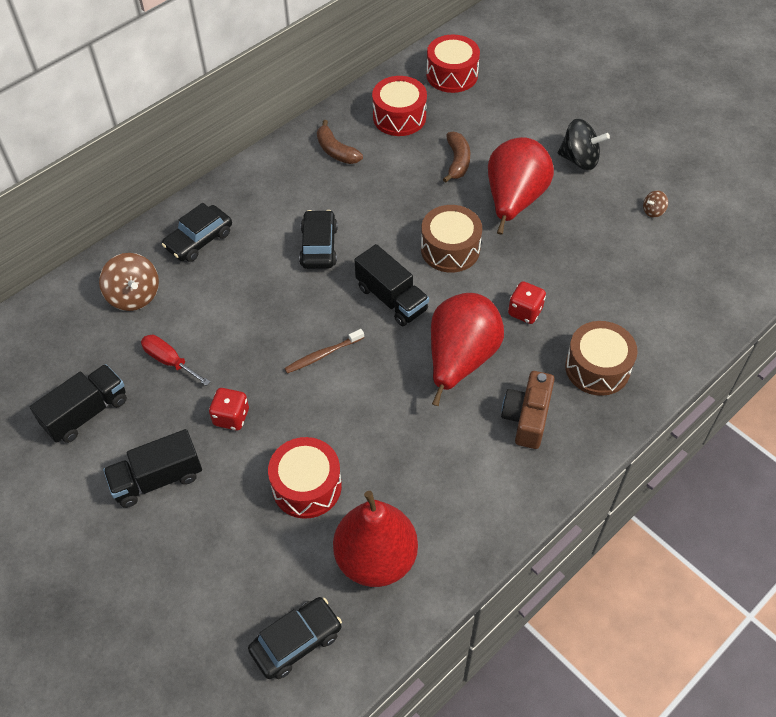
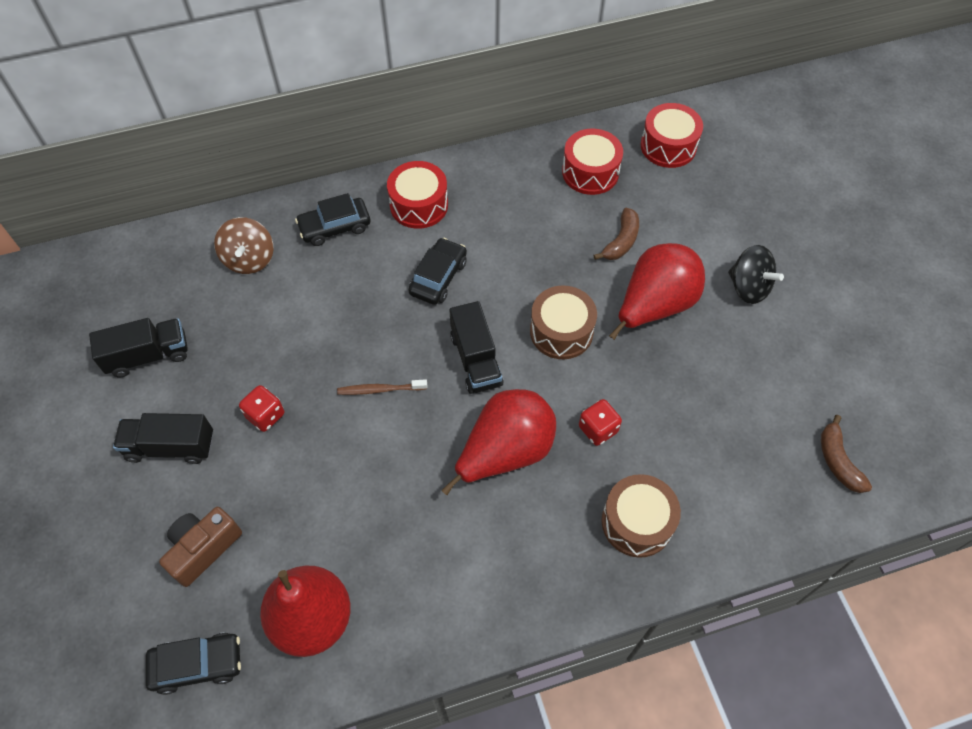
camera: 25 degrees right, 5 degrees up
(169, 361) = (244, 336): red screwdriver -> none
(306, 486) = (292, 515): red drum -> red drum (419, 205)
(336, 151) = (509, 185): brown banana -> brown banana (838, 461)
(527, 418) = (535, 543): brown camera -> brown camera (203, 548)
(653, 211) = (795, 375): brown spinning top -> none

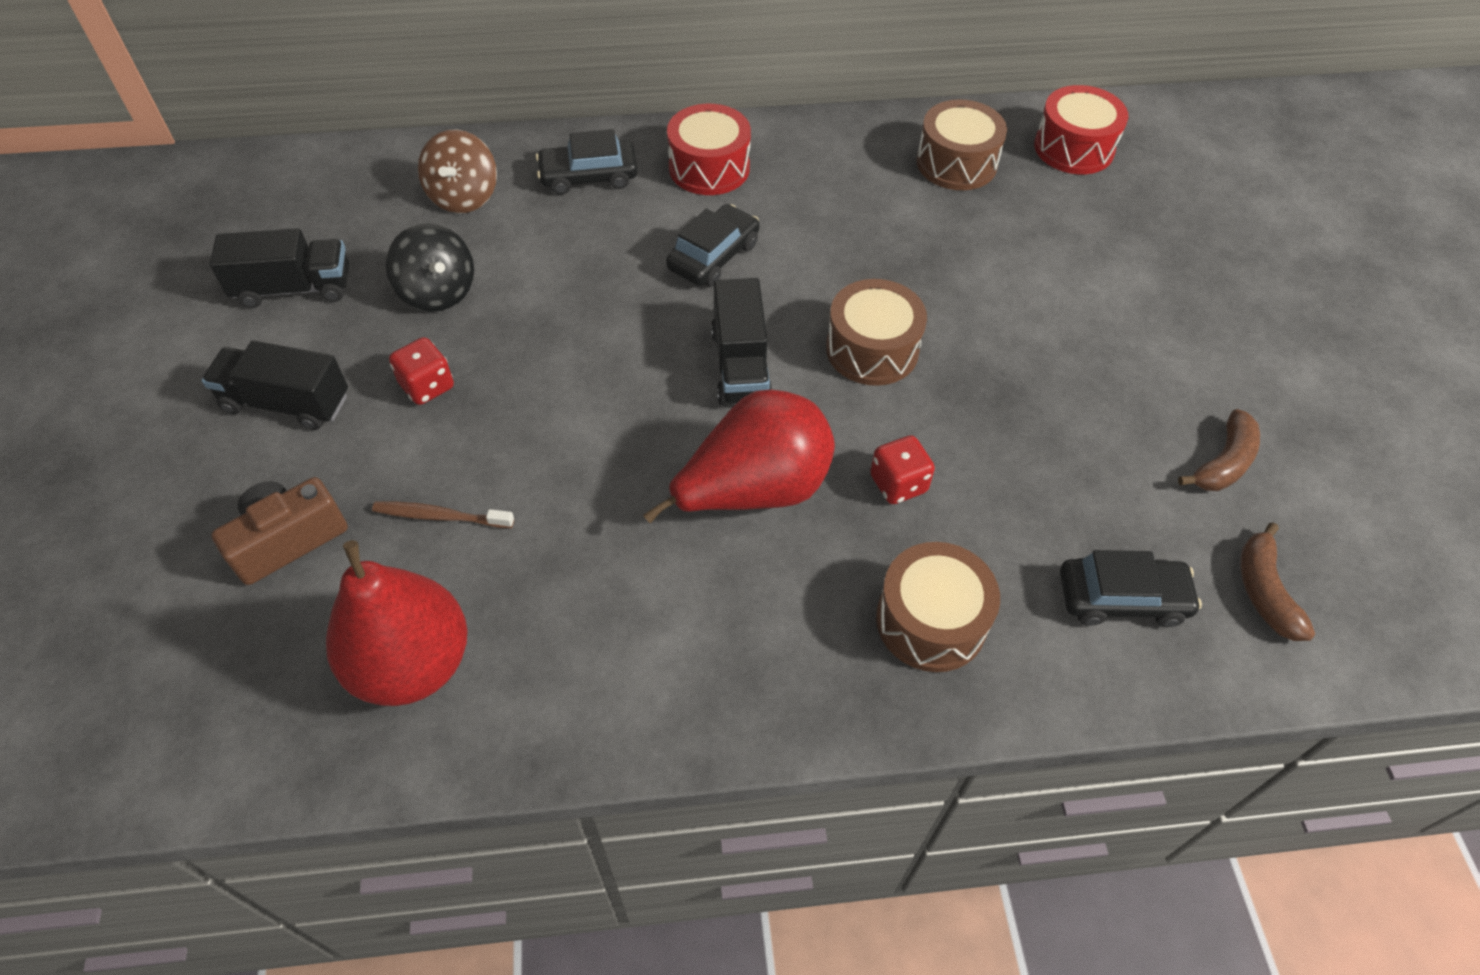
camera: 10 degrees right, 5 degrees down
(197, 664) = (229, 694): black car -> black car (1121, 598)
(380, 390) = (595, 380): brown toothbrush -> brown toothbrush (441, 516)
(590, 172) = (956, 163): red drum -> brown drum
(621, 241) = (983, 251): brown banana -> brown banana (1223, 463)
(654, 306) = (1015, 338): red pear -> none
(748, 287) = (1160, 337): black spinning top -> black spinning top (438, 292)

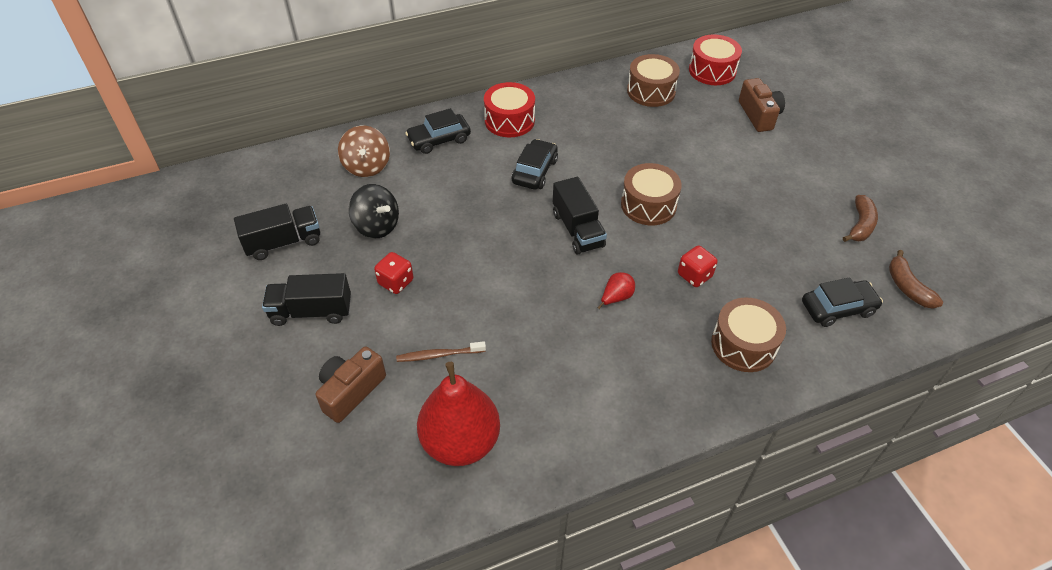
camera: 15 degrees left, 5 degrees down
(754, 490) = (616, 298): red pear -> red pear, size x0.41
(1123, 237) = (759, 115): none -> brown camera

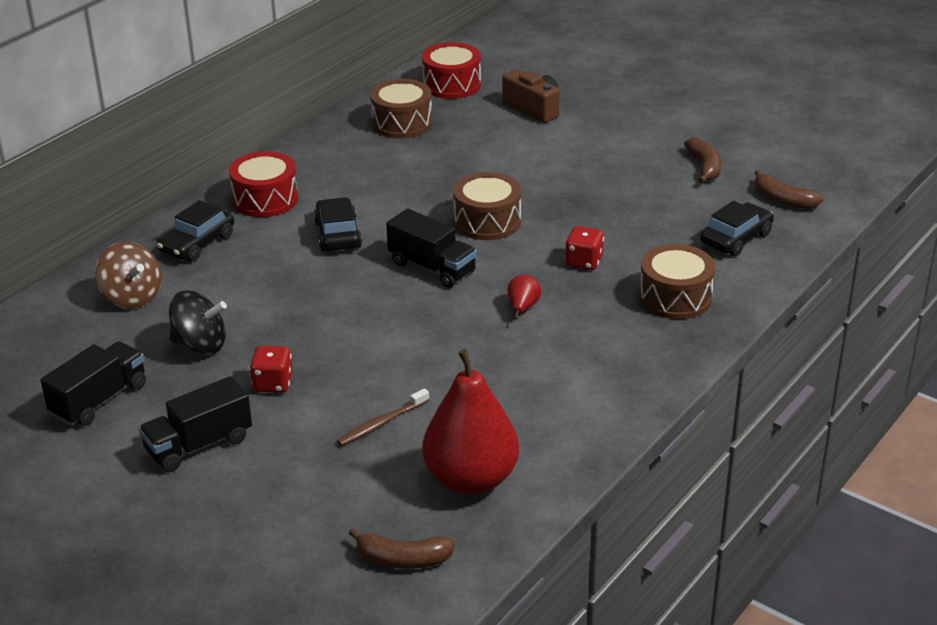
camera: 30 degrees left, 15 degrees down
(351, 391) = (314, 490): brown camera -> none
(359, 490) = (403, 559): none -> brown banana

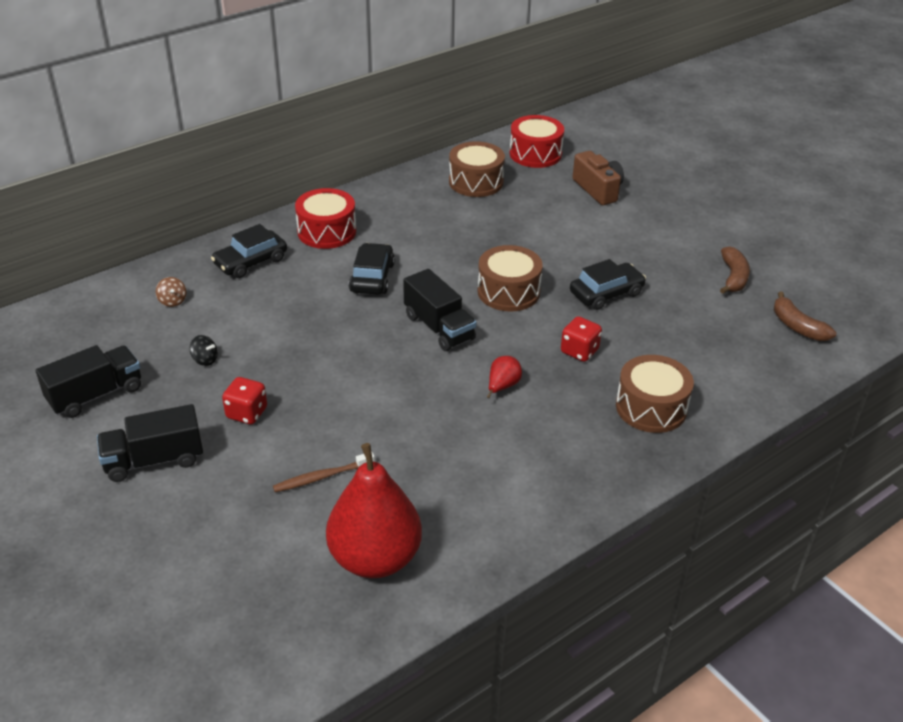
camera: 15 degrees right, 5 degrees up
(132, 297) = (172, 301): brown spinning top -> brown spinning top, size x0.50
(200, 345) = (205, 360): black spinning top -> black spinning top, size x0.50
(403, 559) = (273, 630): brown banana -> none
(736, 238) = (735, 357): black car -> black car (606, 293)

